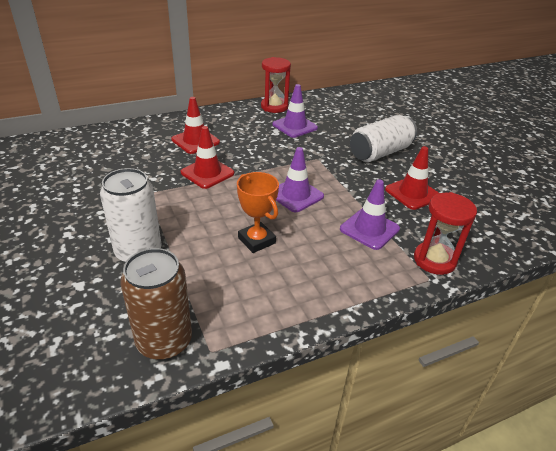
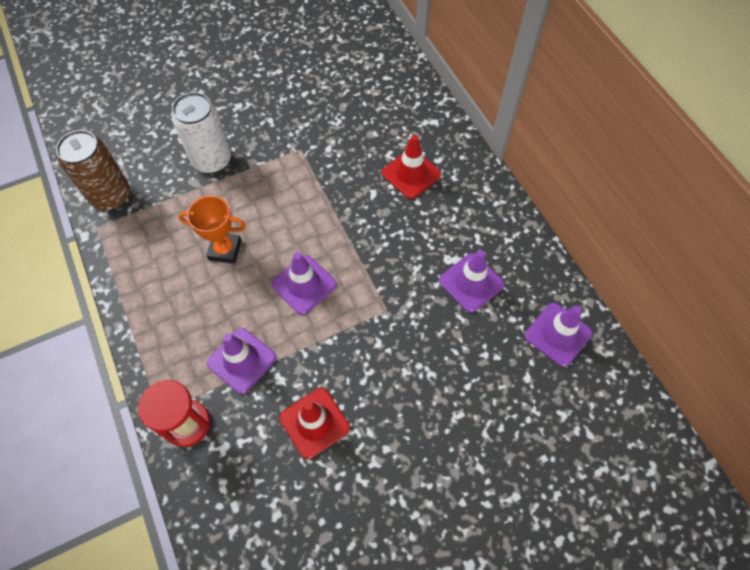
camera: 90 degrees right, 25 degrees up
(207, 173) = (342, 194): red traffic cone -> none
(256, 240) = (225, 250): orange trophy -> orange trophy turned 45 degrees clockwise
(274, 107) = (526, 255): red hourglass -> none
(330, 104) = (558, 334): none -> purple traffic cone
(380, 152) = (413, 394): white can -> none

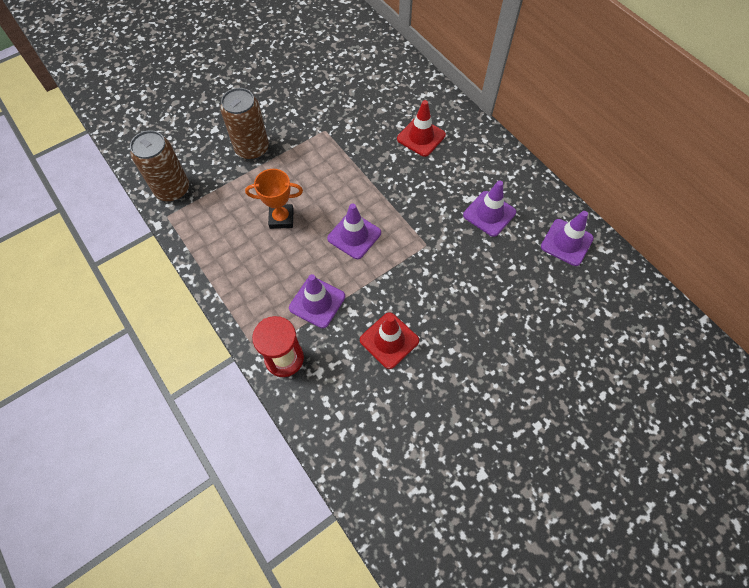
camera: 10 degrees left, 0 degrees up
(212, 160) = (252, 149): white can -> brown can

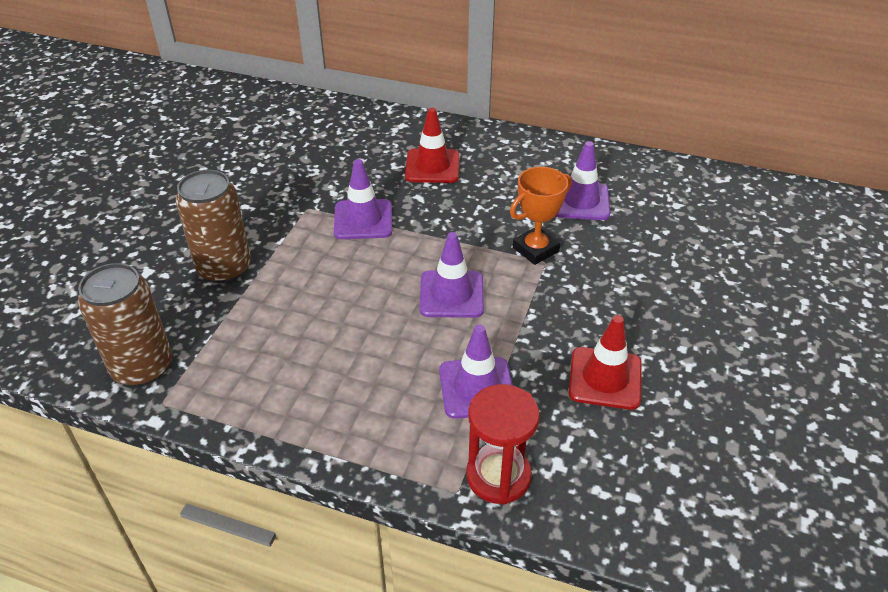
camera: 35 degrees left, 20 degrees down
(281, 218) = (338, 322): orange trophy -> orange trophy (535, 249)
(566, 242) = (683, 189): purple traffic cone -> purple traffic cone (363, 220)

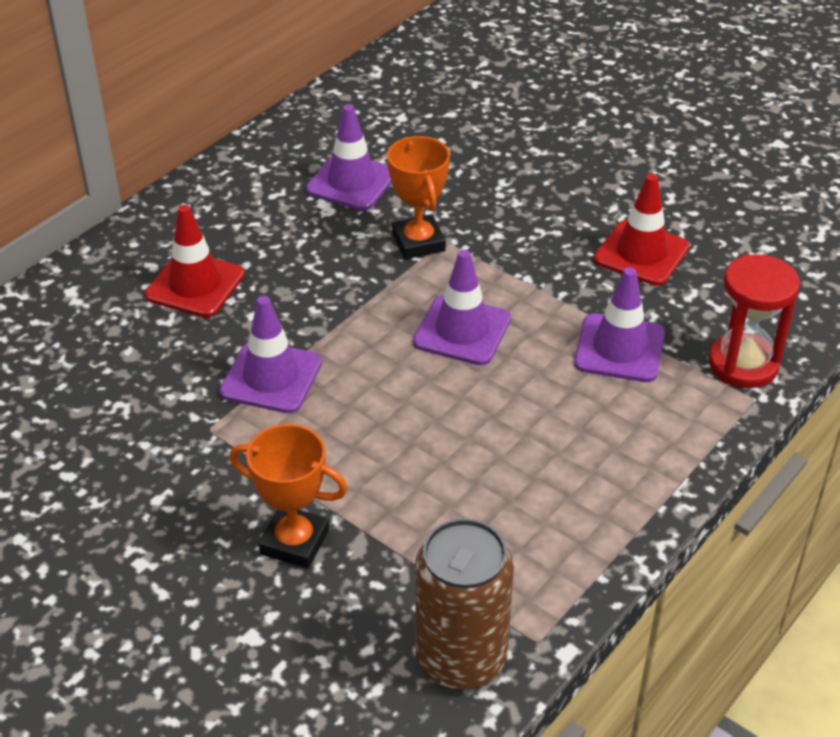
camera: 70 degrees left, 0 degrees up
(224, 268) = (294, 542): brown can -> orange trophy

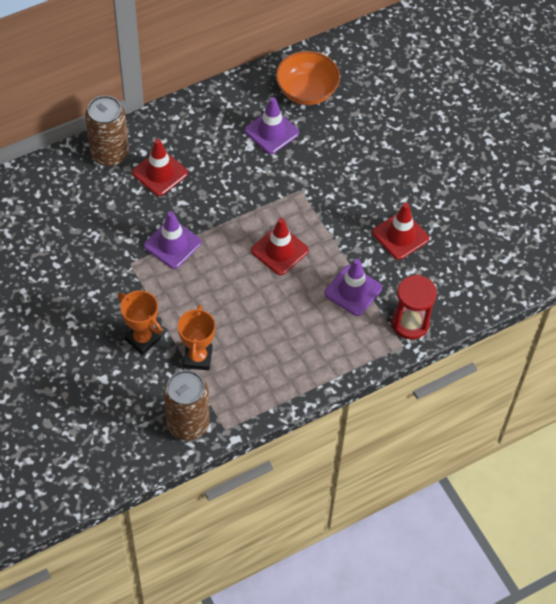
camera: 20 degrees right, 15 degrees up
(93, 283) = (110, 154): none -> brown can
(376, 121) = (306, 91): none -> orange bowl
(418, 242) = (286, 186): orange trophy -> orange trophy (198, 358)
(462, 331) = (279, 250): purple traffic cone -> red traffic cone

